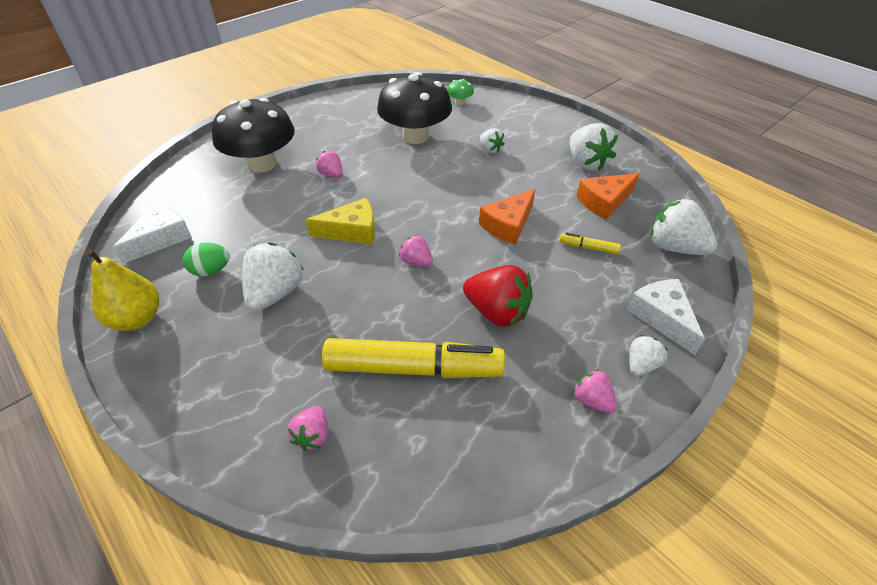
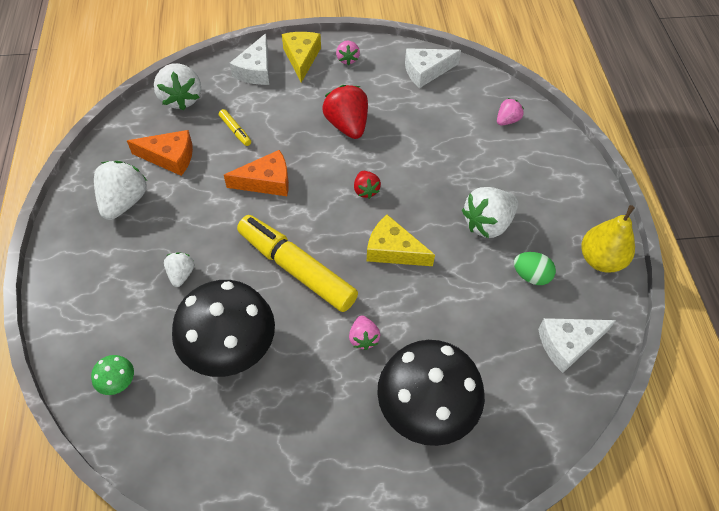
camera: 145 degrees left, 10 degrees up
(413, 369) = (427, 122): yellow marker -> yellow marker (296, 268)
(416, 262) = (366, 190): pink strawberry -> red strawberry
(478, 450) = (426, 71): none -> white cheese
(641, 365) = (301, 58): white strawberry -> yellow cheese

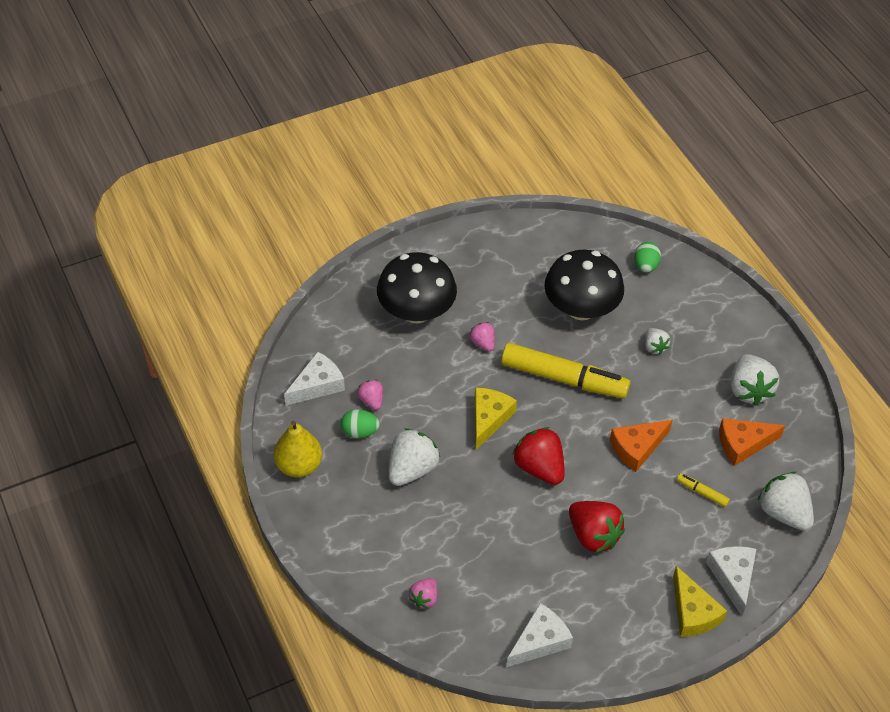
camera: 160 degrees right, 5 degrees down
(118, 382) = (645, 266): green mushroom -> green egg
(347, 59) = (639, 629): pink strawberry -> pink strawberry (371, 401)
(366, 190) = (539, 468): red strawberry -> red strawberry, size x1.82
(393, 250) = (489, 419): yellow cheese -> yellow cheese turned 75 degrees counterclockwise

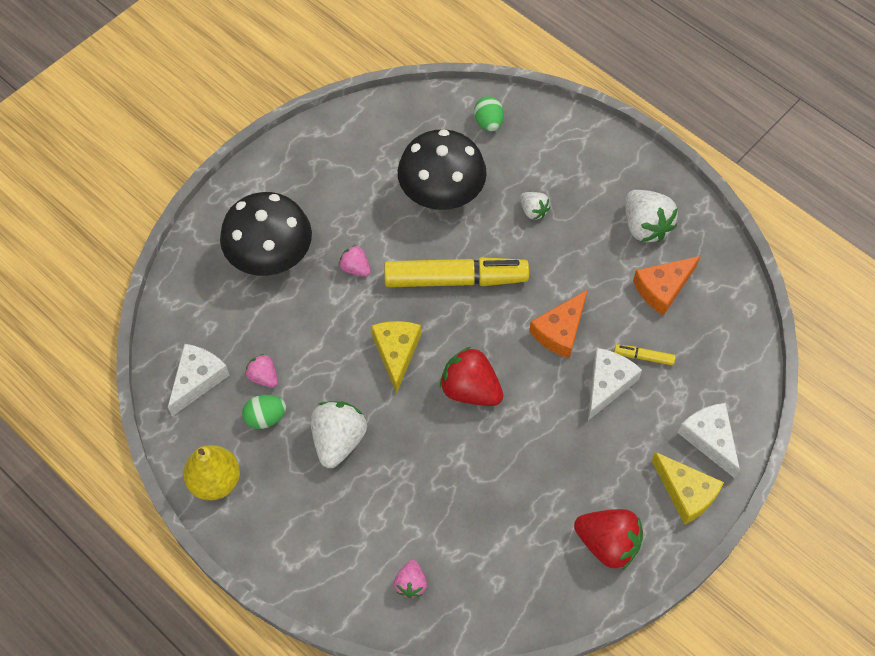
camera: 20 degrees left, 10 degrees up
(540, 641) = (548, 585): white cheese -> white cheese (607, 384)
(593, 536) = (555, 445): red strawberry -> red strawberry (607, 544)
(783, 513) = (731, 350): white strawberry -> none

